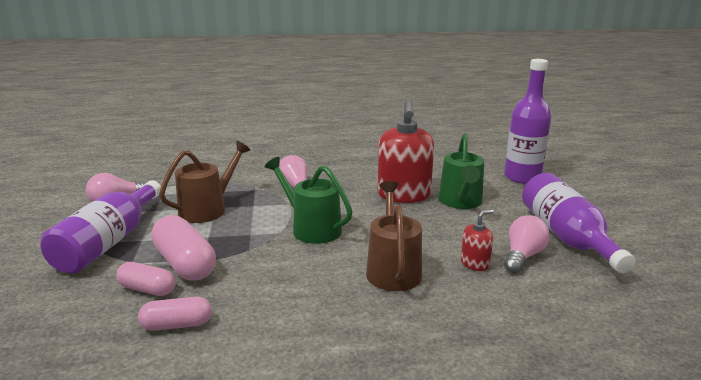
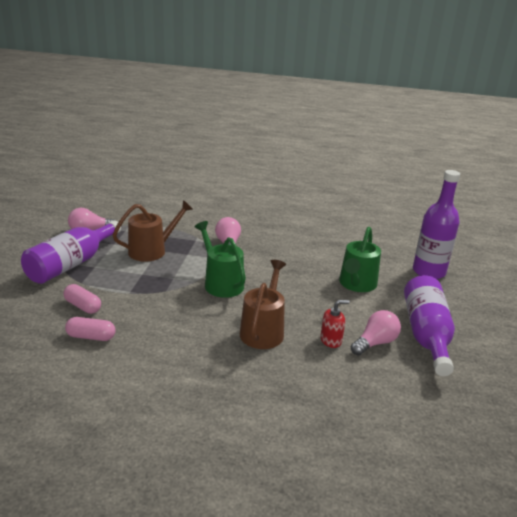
camera: 15 degrees right, 5 degrees up
(185, 263) = (116, 292): pink capsule -> none
(403, 195) = (312, 268): red soap dispenser -> none

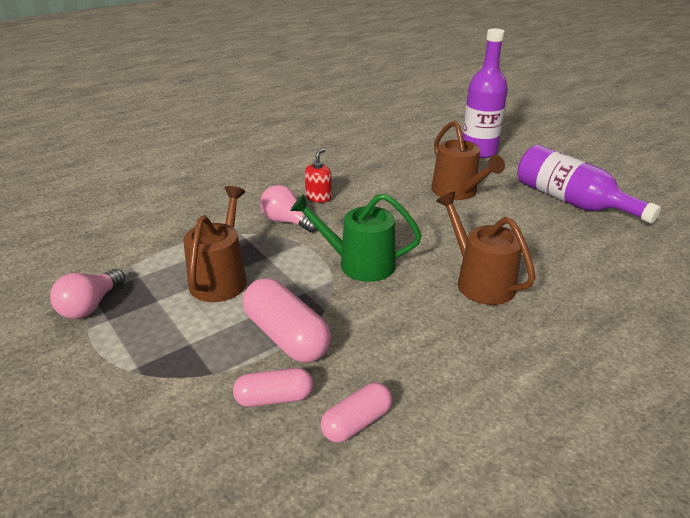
camera: 45 degrees left, 5 degrees up
(71, 264) = (152, 362): purple bottle -> none
(130, 289) = (286, 336): none -> pink capsule
(331, 340) = (535, 251): red soap dispenser -> red soap dispenser (318, 197)
(356, 284) = (457, 192): green watering can -> brown watering can
(375, 343) = (561, 231): pink light bulb -> none

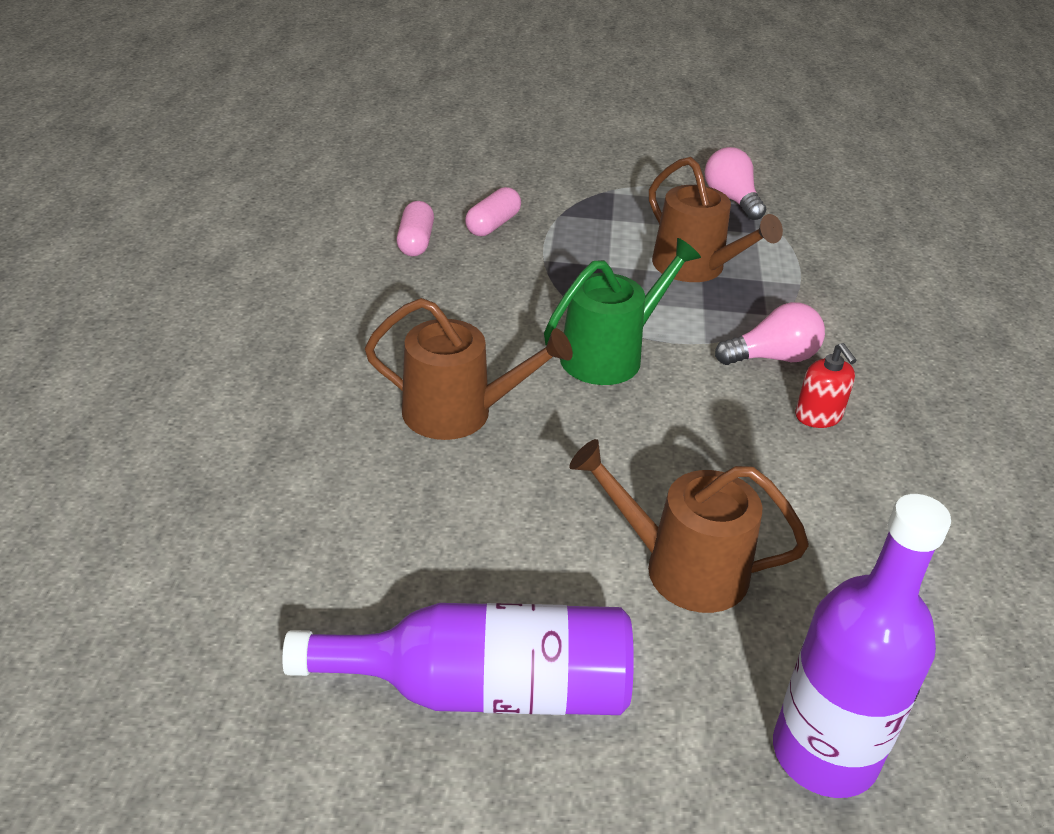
camera: 130 degrees right, 5 degrees up
(286, 336) = (554, 260): pink capsule -> none

